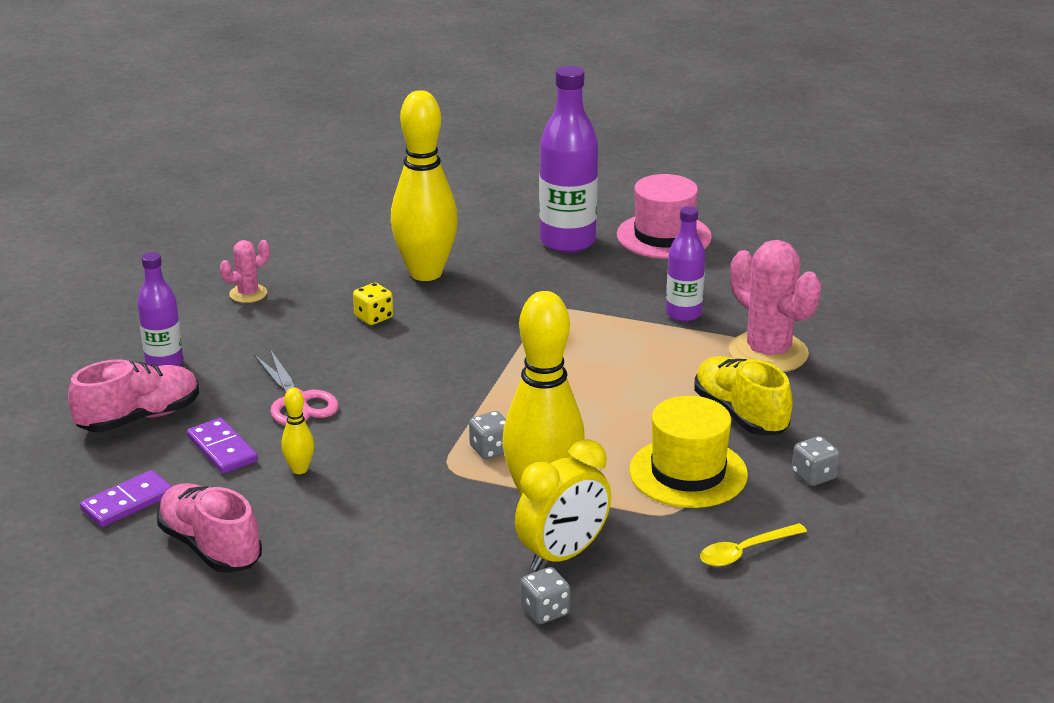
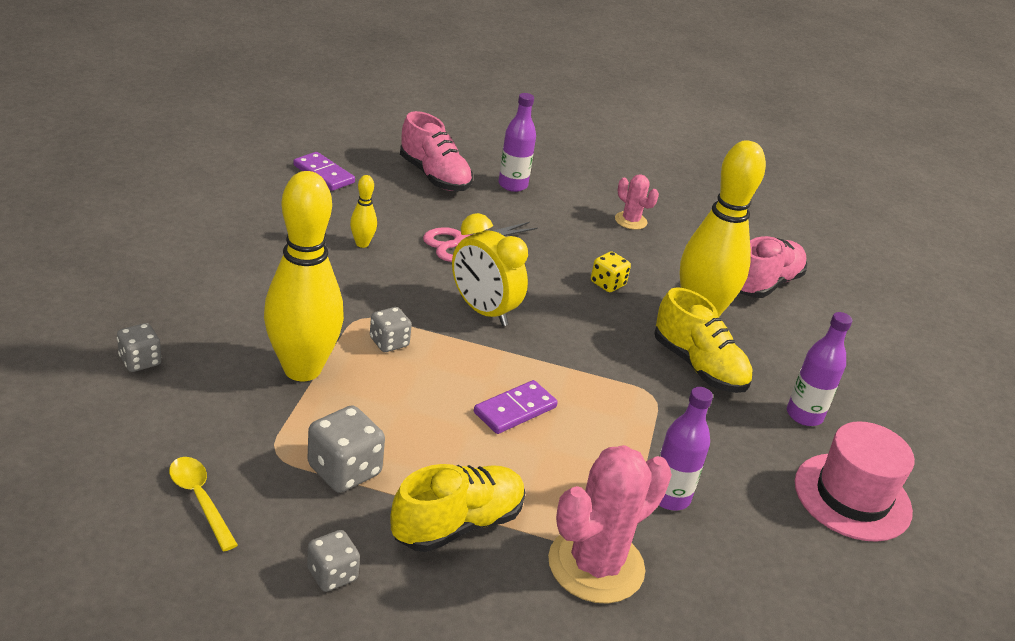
camera: 80 degrees right, 5 degrees up
(210, 547) = (263, 206): pink shoe -> pink shoe (764, 284)
(222, 449) = (391, 210): purple domino -> purple domino (515, 410)
(506, 282) = (698, 366): none -> yellow shoe
(563, 555) = (219, 376): yellow clock -> yellow clock (483, 311)
(567, 241) = (804, 415): purple bottle -> purple bottle, size x0.59
(688, 473) = (344, 470): yellow hat -> grey dice

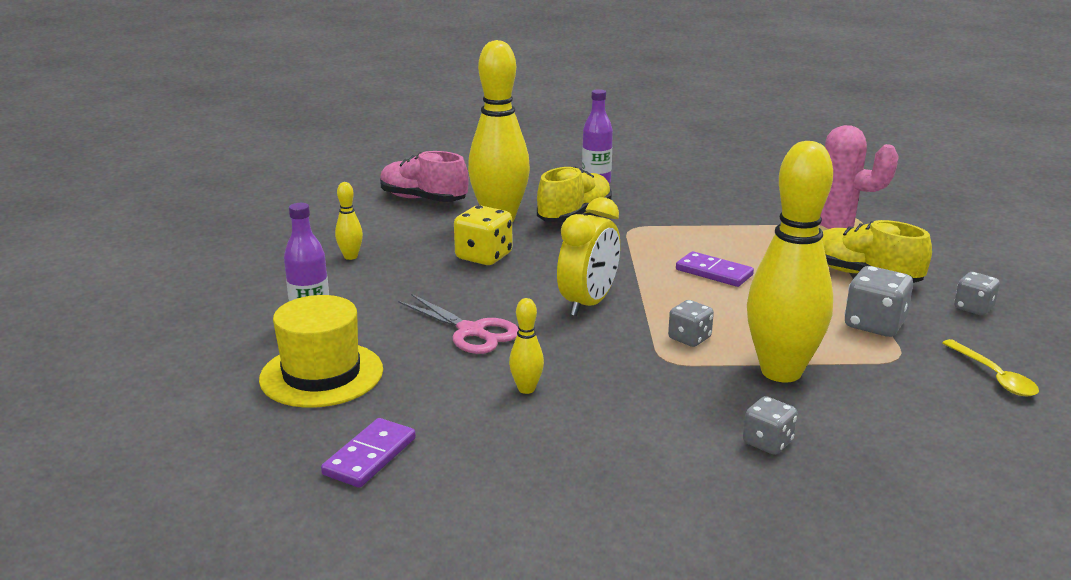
camera: 100 degrees left, 10 degrees down
(140, 361) = (887, 467): grey dice -> grey dice (767, 442)
(200, 500) = (993, 376): yellow spoon -> yellow spoon turned 60 degrees counterclockwise
(434, 176) = (321, 374): pink shoe -> yellow hat
(607, 284) = (484, 256): yellow dice -> yellow dice, size x1.57
(630, 221) = (350, 257): pink cactus -> yellow bowling pin
(669, 497) = (739, 216): purple bottle -> none
(852, 497) = (667, 170): pink hat -> none

